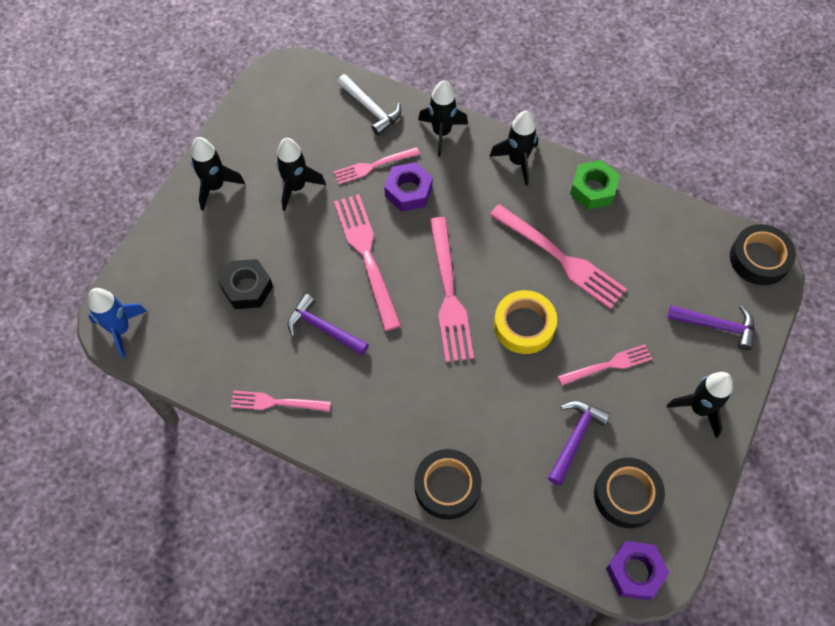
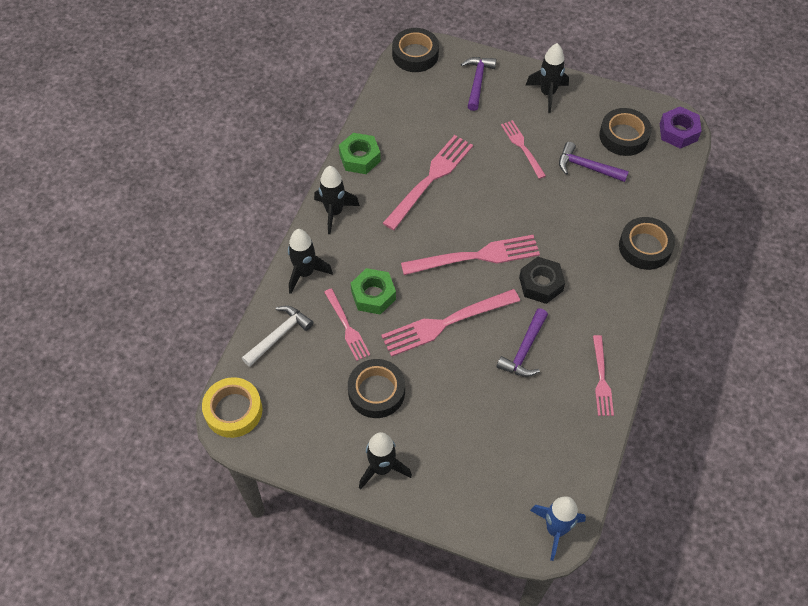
camera: 95 degrees left, 5 degrees down
(247, 288) = (493, 420): black nut -> black nut (541, 284)
(296, 187) = (376, 392): black rocket -> black tape
(408, 191) = (373, 295): purple nut -> green nut
(524, 325) = (497, 202): yellow tape -> yellow tape (233, 410)

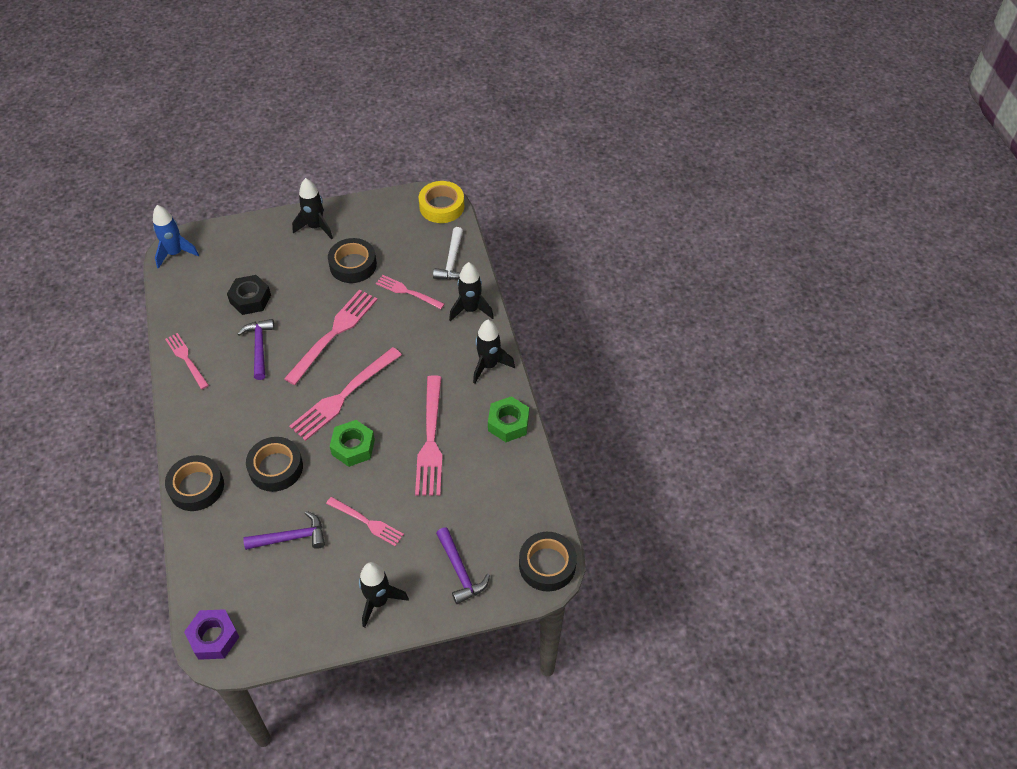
camera: 145 degrees right, 5 degrees down
(373, 295) = (405, 323): green nut -> green nut (353, 447)
(541, 284) = (274, 403): black nut -> black nut (250, 299)
(623, 136) = (270, 596): black tape -> black tape (276, 468)

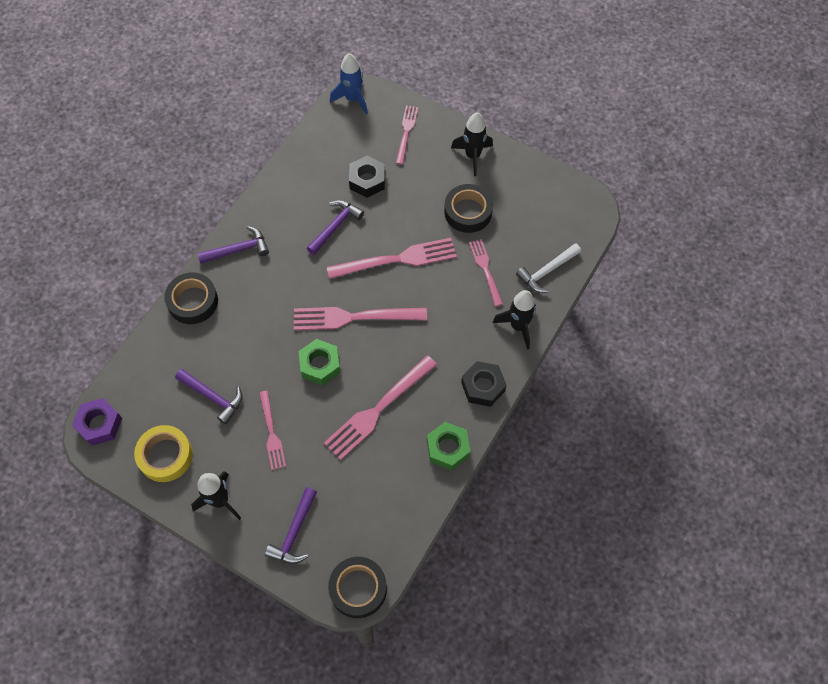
camera: 45 degrees right, 10 degrees up
(186, 359) = (279, 194): pink fork -> pink fork (406, 132)
(195, 422) = (238, 250): none -> purple hammer
(276, 468) = (254, 333): black tape -> none
(441, 206) = (588, 215): yellow tape -> yellow tape (165, 456)
(489, 365) = (483, 387): black rocket -> black nut

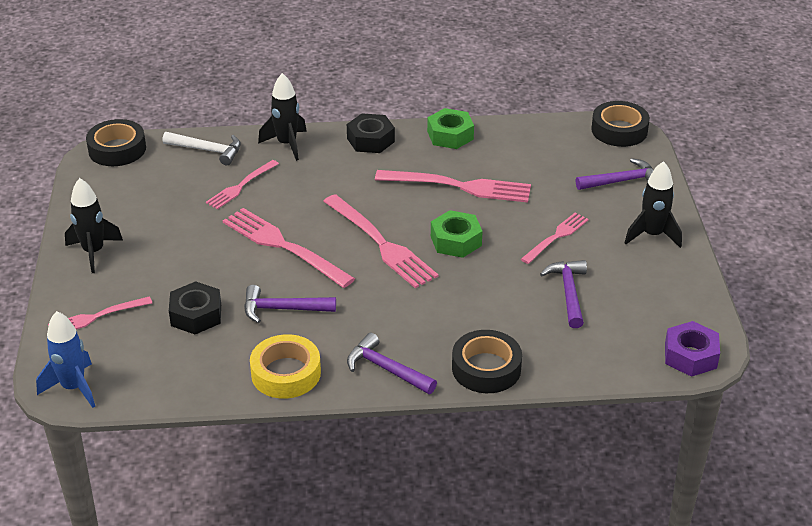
camera: 125 degrees left, 25 degrees down
(165, 456) = (659, 291): yellow tape -> yellow tape (286, 373)
(468, 212) = (177, 225): black tape -> black tape (117, 149)

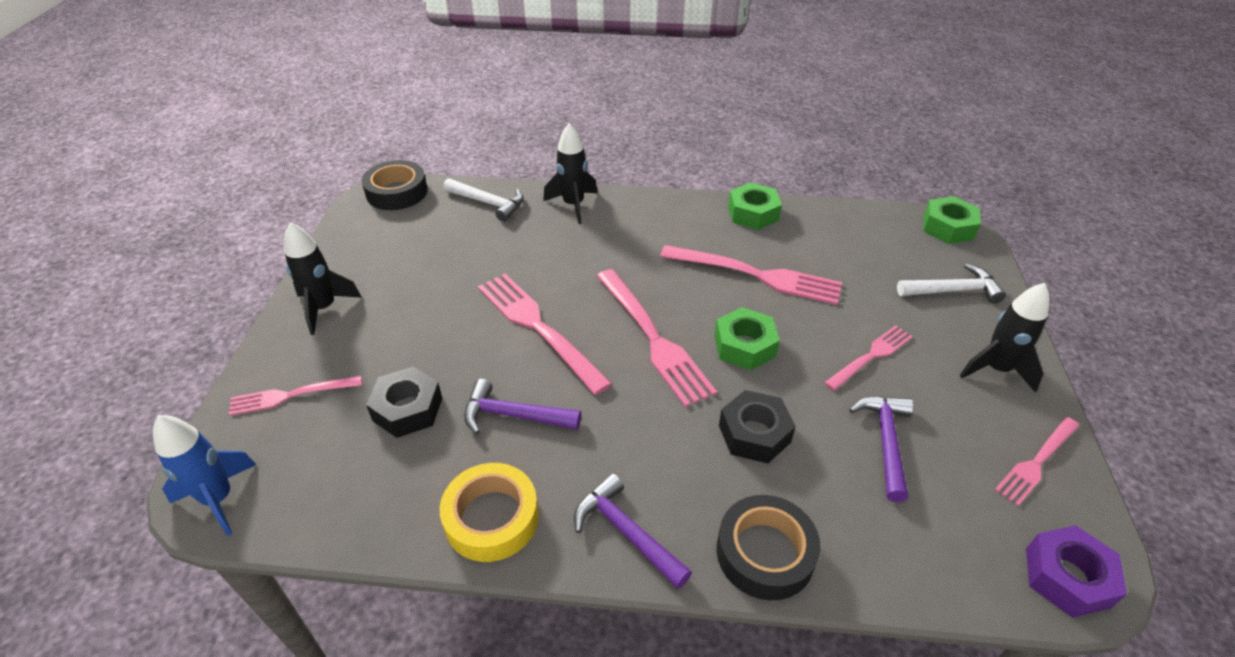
camera: 10 degrees right, 5 degrees up
(240, 186) = (511, 247): pink fork -> pink fork (1036, 462)
(370, 140) = (664, 209): black nut -> black nut (754, 433)
(619, 130) = (948, 227): black tape -> green nut
(621, 181) = (952, 290): purple hammer -> white hammer

